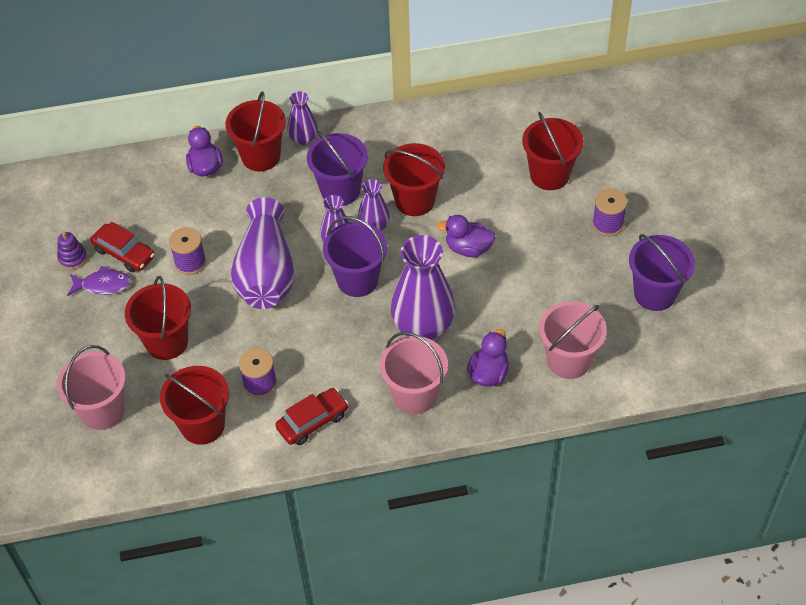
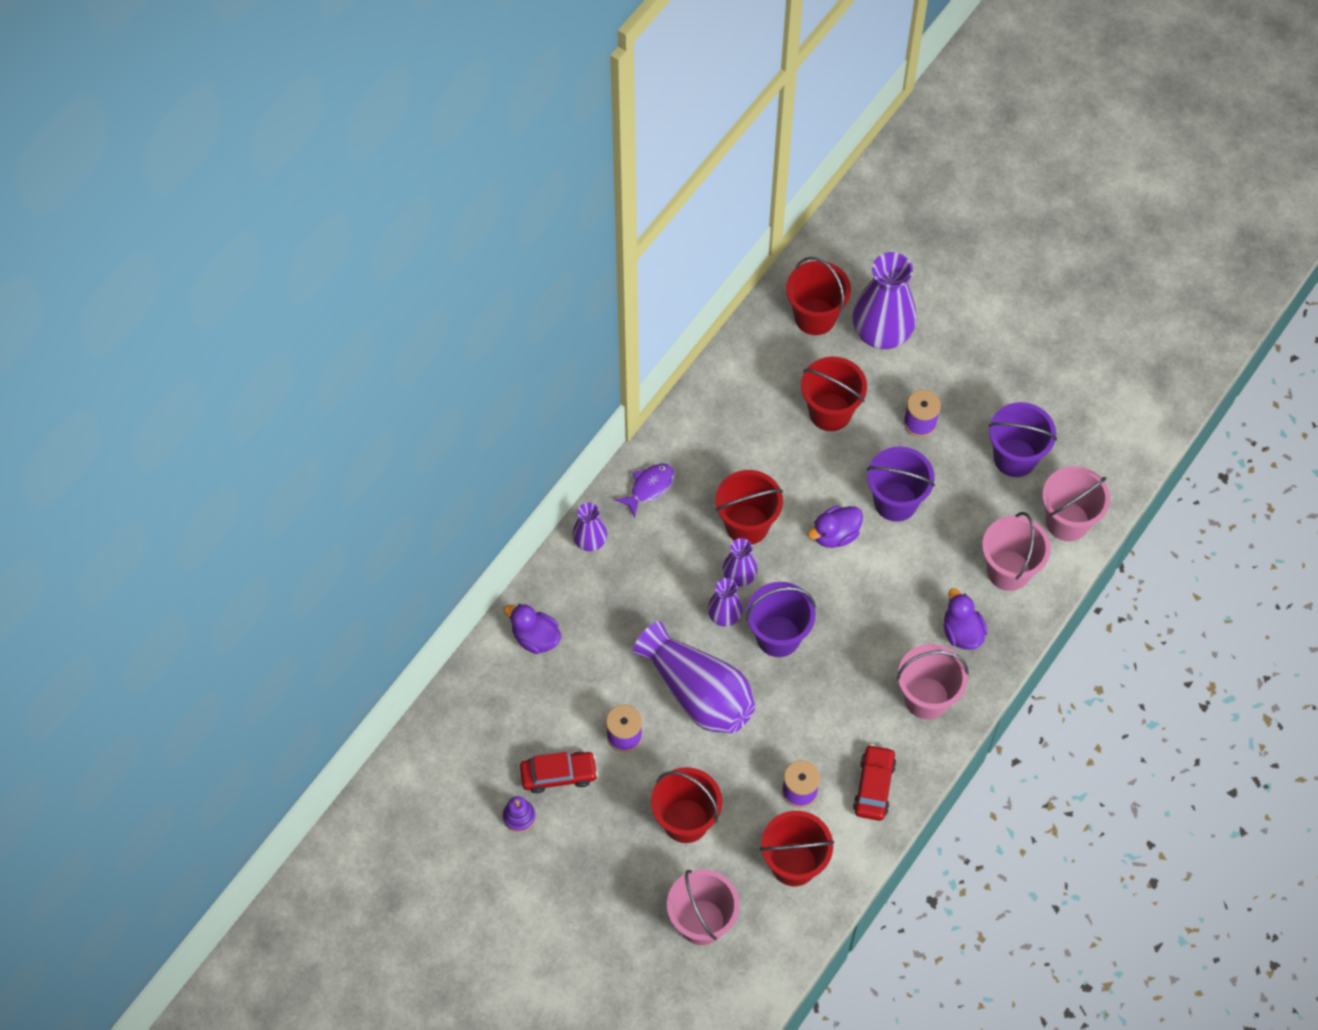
camera: 45 degrees left, 10 degrees up
(103, 285) = (574, 818): purple fish -> purple fish (649, 487)
(261, 156) = (572, 588): red bucket -> red bucket (815, 317)
(340, 190) = (675, 565): purple bucket -> purple bucket (895, 502)
(423, 326) = (872, 633): purple vase -> purple vase (881, 333)
(650, 362) = (1067, 521): none -> pink bucket

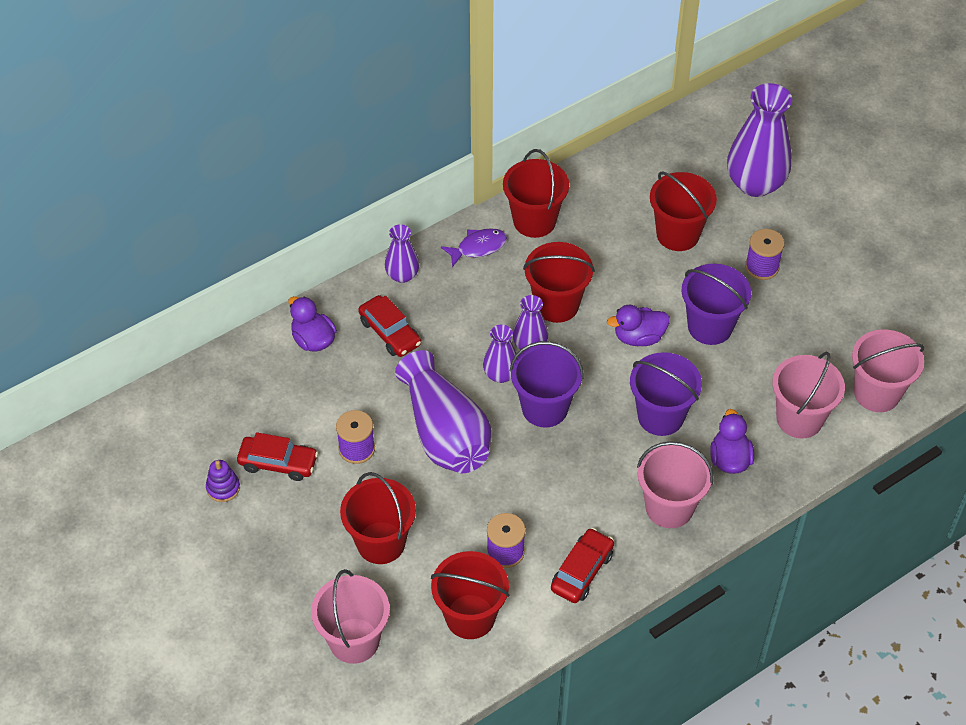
camera: 20 degrees right, 10 degrees down
(604, 606) = (390, 332): none -> red car
(815, 317) = (696, 153): red bucket -> red bucket (534, 221)
(1015, 457) = (844, 323): purple bucket -> purple bucket (660, 416)

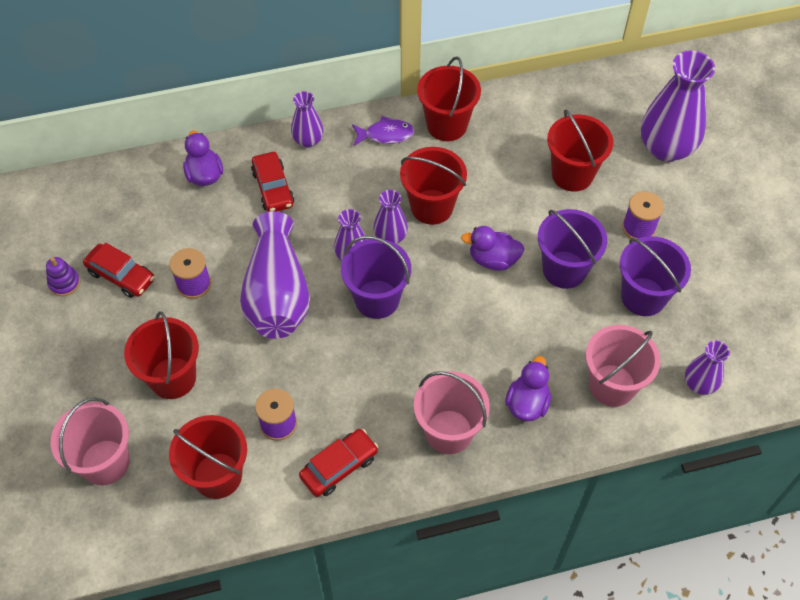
camera: 20 degrees right, 5 degrees up
(660, 416) = (480, 341): purple bucket -> purple bucket (643, 297)
(877, 393) = (699, 384): pink bucket -> purple vase

